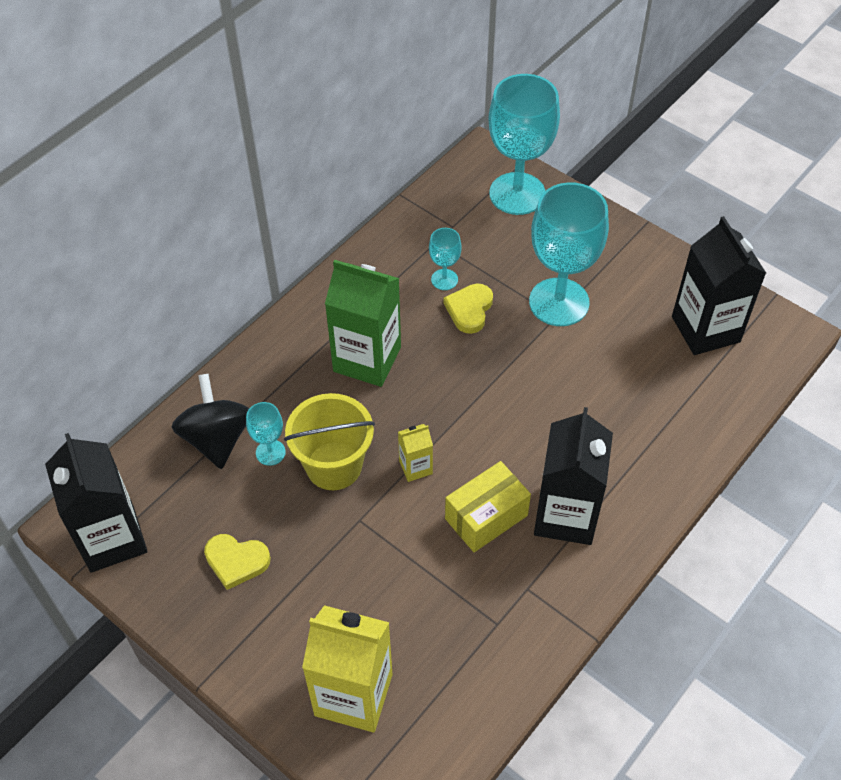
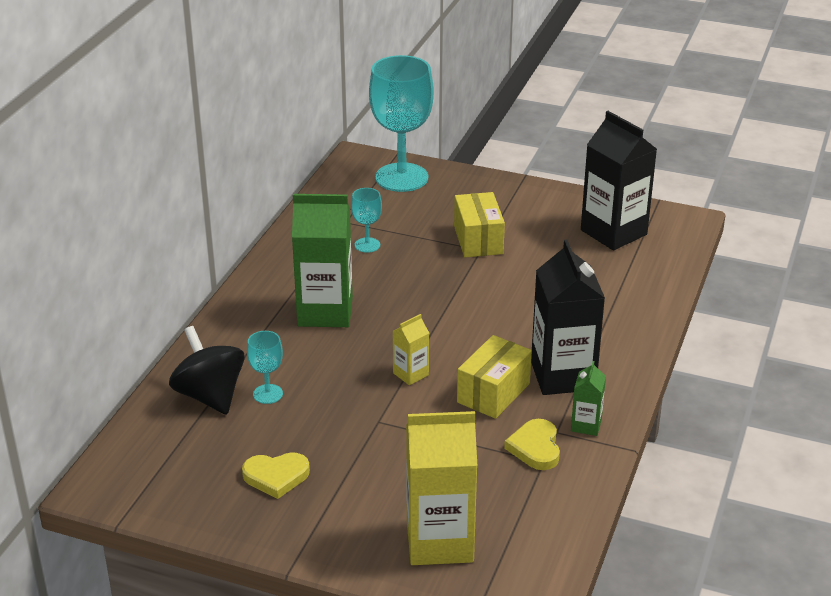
camera: 20 degrees left, 20 degrees down
(112, 538) = (142, 489): black carton -> none
(334, 466) = (333, 390): yellow bucket -> none
(469, 310) = (401, 260): yellow heart -> yellow heart (535, 448)
(559, 302) = (478, 240): turquoise goblet -> yellow box
(560, 589) = (586, 425): none -> green carton

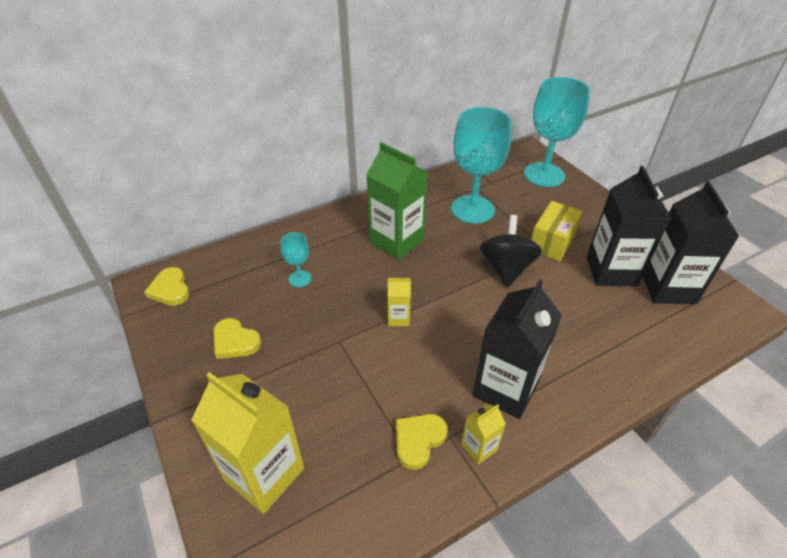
camera: 40 degrees right, 10 degrees up
(134, 477) = (170, 289): none -> yellow heart
(210, 396) = (269, 260): black spinning top -> black spinning top (506, 268)
(367, 245) = (472, 209): turquoise goblet -> turquoise goblet, size x2.20
(493, 393) = (438, 369): yellow box -> none
(555, 241) = (611, 271): none -> black carton
(586, 425) = (479, 447): green carton -> yellow carton

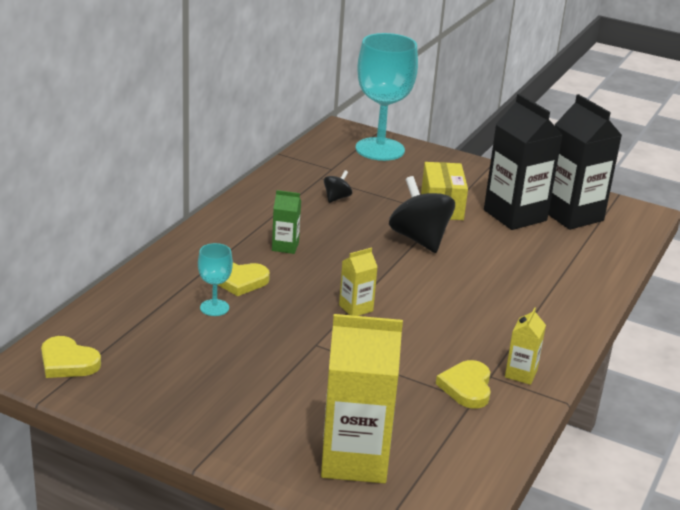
camera: 35 degrees left, 15 degrees down
(235, 341) = (205, 379): yellow heart -> yellow heart (239, 281)
(396, 241) = (285, 246): green carton -> green carton, size x0.47
(472, 209) = (336, 198): turquoise goblet -> black spinning top
(505, 389) = (504, 328): black carton -> none

